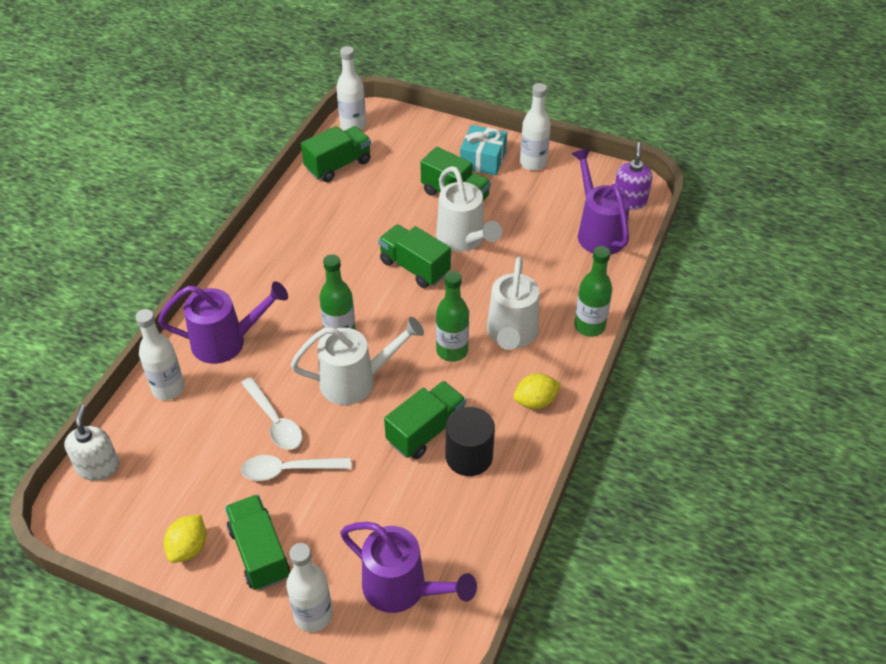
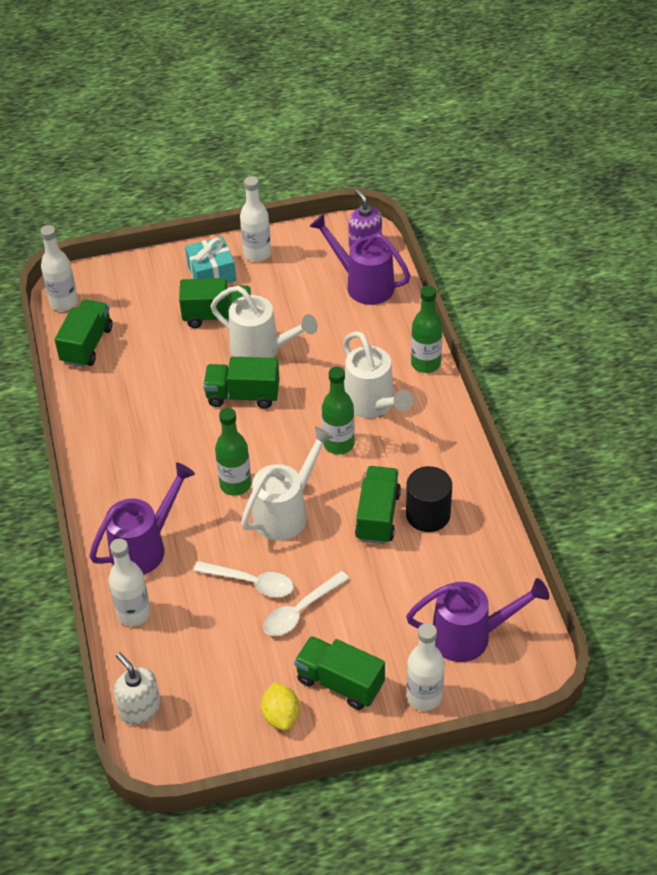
camera: 35 degrees left, 0 degrees up
(535, 401) = (438, 444): yellow lemon -> none

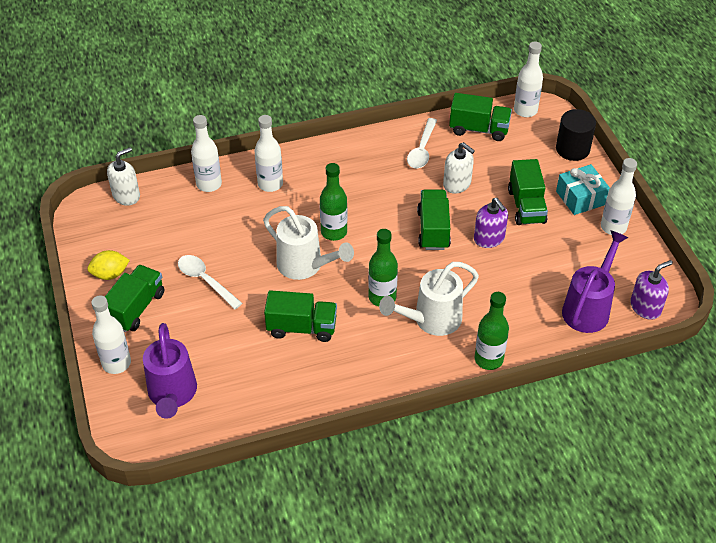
camera: 85 degrees right, 0 degrees up
(144, 547) = (270, 184): purple watering can -> white bottle
(174, 370) = (457, 184): none -> white soap dispenser
(251, 582) = (234, 249): white spoon -> white spoon (422, 150)
(261, 350) = (489, 238): white watering can -> purple soap dispenser
(428, 514) = (304, 363): black cylinder -> black cylinder (572, 149)

